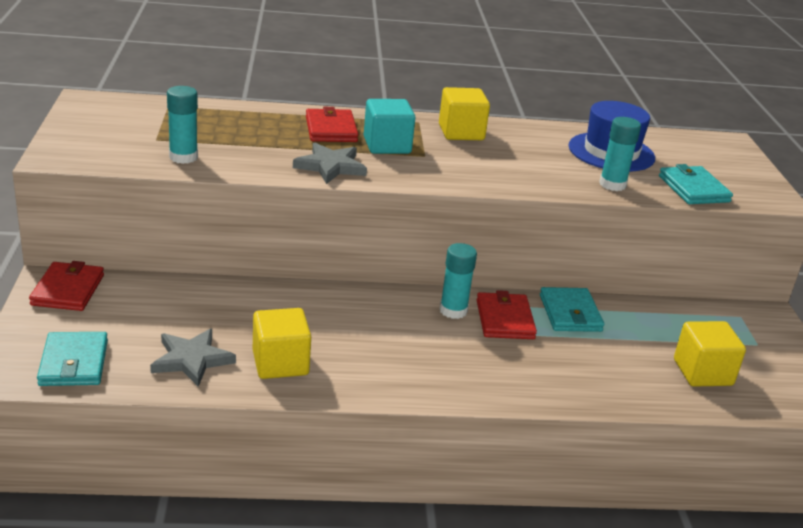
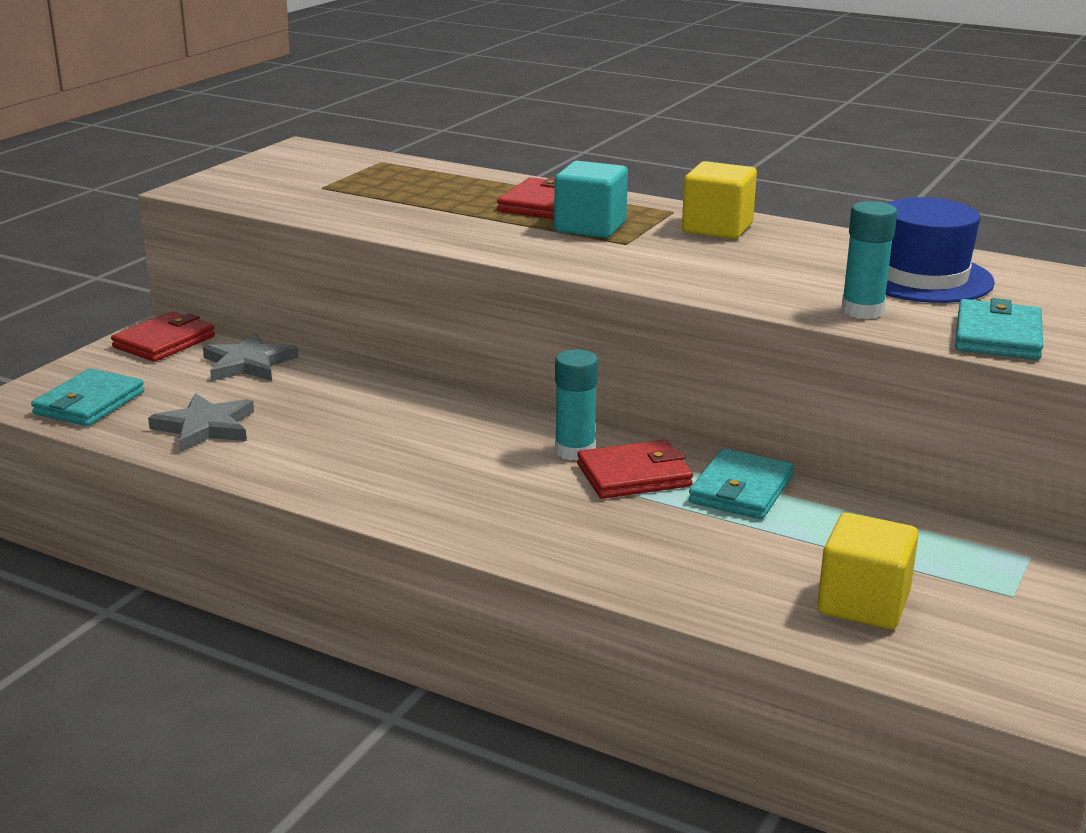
camera: 35 degrees right, 5 degrees down
(183, 157) = (325, 206): turquoise glue stick -> none
(280, 363) = (294, 452): yellow cube -> none
(330, 166) = (483, 236): grey star -> grey star (248, 363)
(504, 319) = (634, 475): red wallet -> red wallet turned 45 degrees clockwise

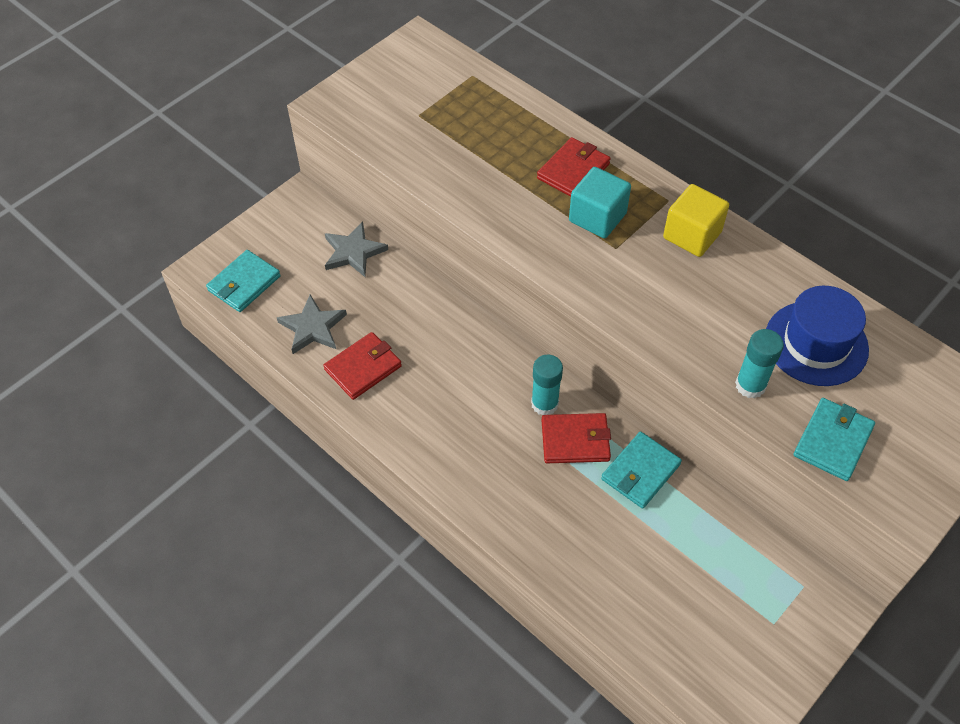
camera: 15 degrees right, 30 degrees up
(164, 342) = (302, 212): red wallet -> red wallet (363, 368)
(863, 603) = (674, 610): yellow cube -> none

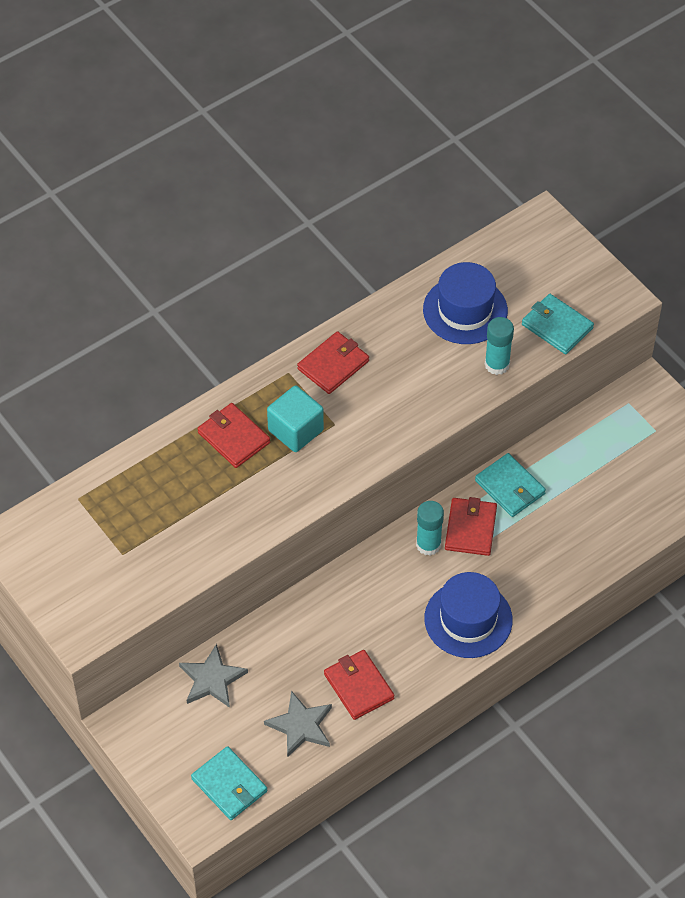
camera: 80 degrees left, 0 degrees up
(460, 454) = (468, 619): none -> blue hat
(692, 235) = (333, 365): yellow cube -> red wallet

